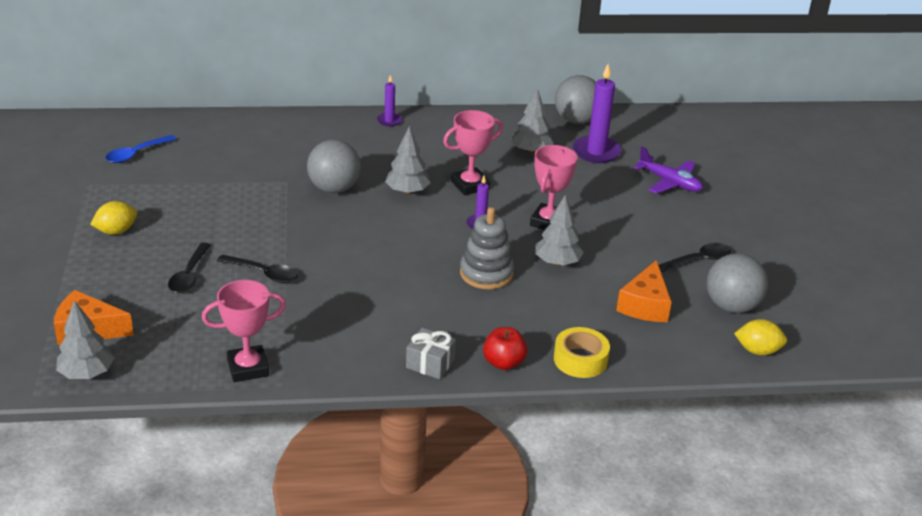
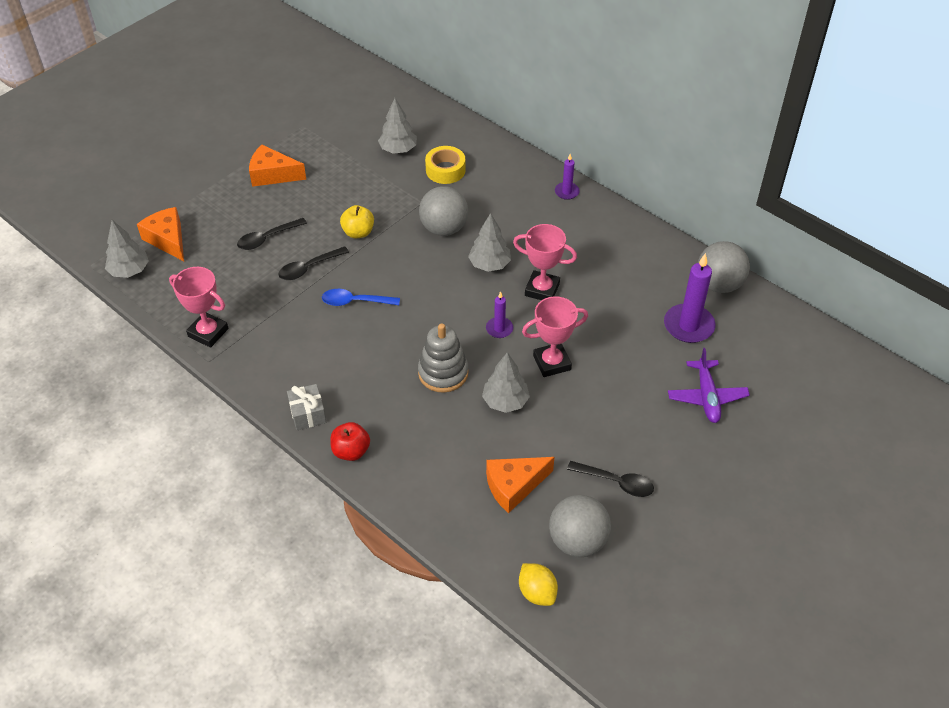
camera: 50 degrees right, 15 degrees up
(116, 231) = (272, 175): yellow lemon -> orange cheese
(136, 154) = (362, 118): blue spoon -> blue spoon (355, 302)
(263, 273) = (309, 268): black spoon -> black spoon turned 75 degrees clockwise
(266, 228) = (358, 232): none -> yellow apple
(531, 151) = (635, 290): grey tree -> grey tree (398, 149)
(580, 359) = (402, 491): yellow tape -> yellow tape (445, 170)

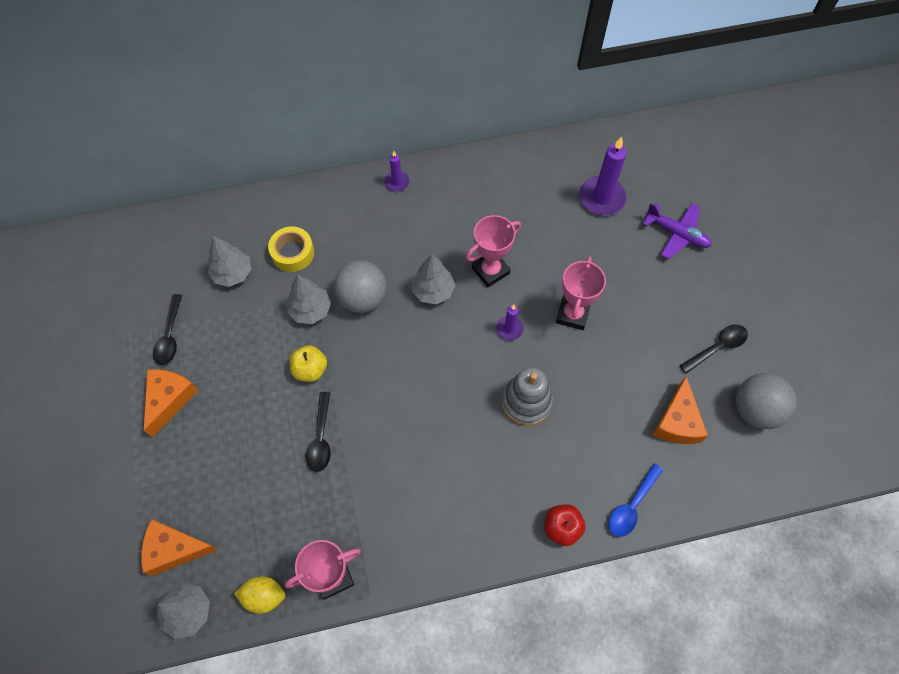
camera: 55 degrees left, 15 degrees up
(267, 238) = (252, 453): black spoon -> black spoon (170, 336)
(272, 175) = (169, 399): orange cheese -> orange cheese turned 150 degrees clockwise
(307, 414) = (496, 540): grey gift -> none
(355, 302) = (393, 423): blue spoon -> blue spoon (632, 506)
(505, 401) = (589, 374): grey tree -> grey tree (310, 310)
(537, 592) = (785, 469): yellow lemon -> yellow lemon (264, 596)
(719, 284) = (576, 151): grey ball -> none

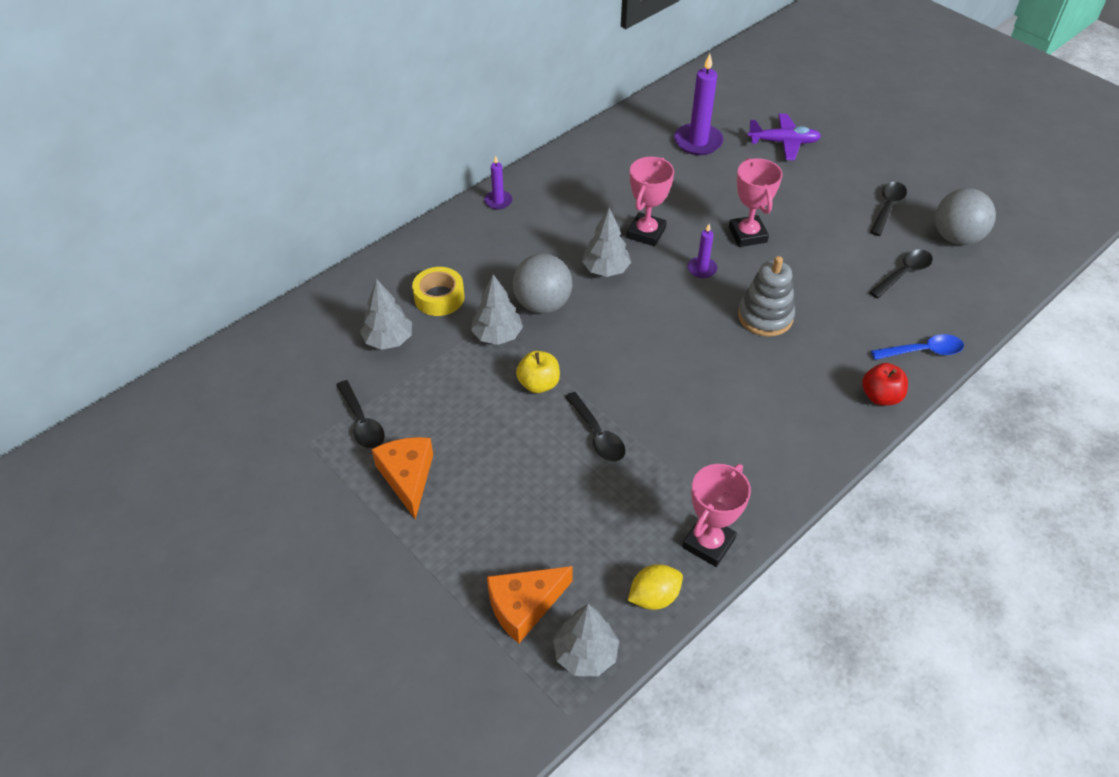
camera: 30 degrees left, 15 degrees down
(632, 506) = (923, 351): blue spoon -> blue spoon turned 105 degrees counterclockwise
(677, 422) = (904, 273): orange cheese -> black spoon

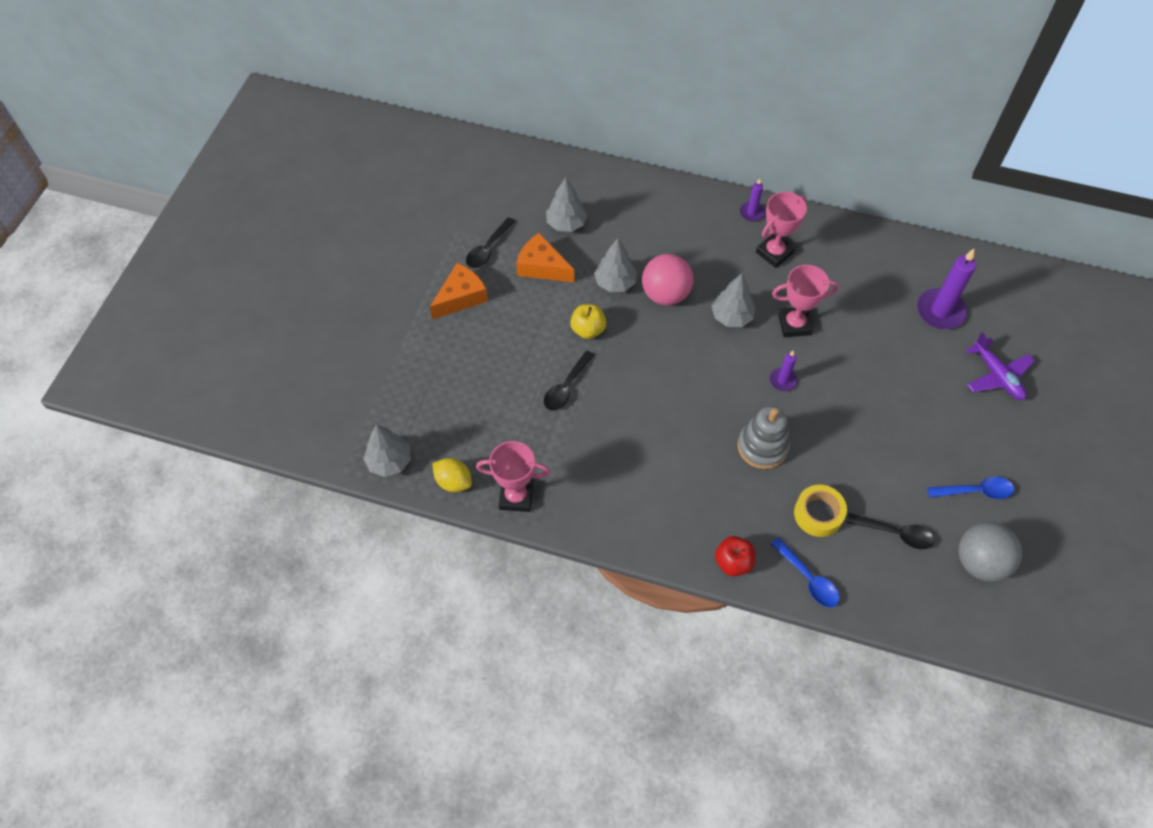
camera: 60 degrees right, 10 degrees up
(439, 297) = (626, 230): yellow tape -> yellow tape (818, 514)
(524, 606) = (404, 411): orange cheese -> orange cheese (542, 267)
(542, 304) = (665, 294): grey ball -> pink ball
(747, 235) = (849, 396): pink trophy -> pink trophy (774, 253)
(887, 207) = (975, 491): black spoon -> blue spoon

